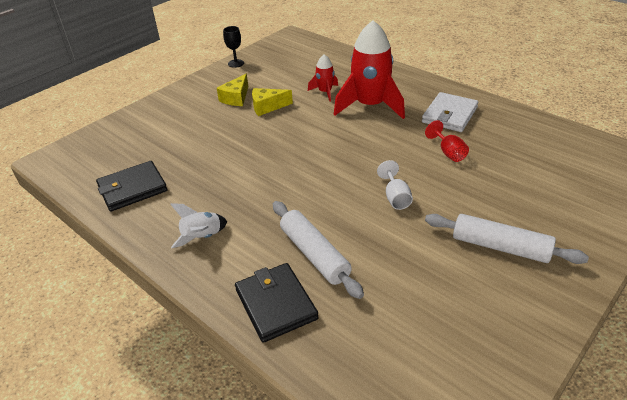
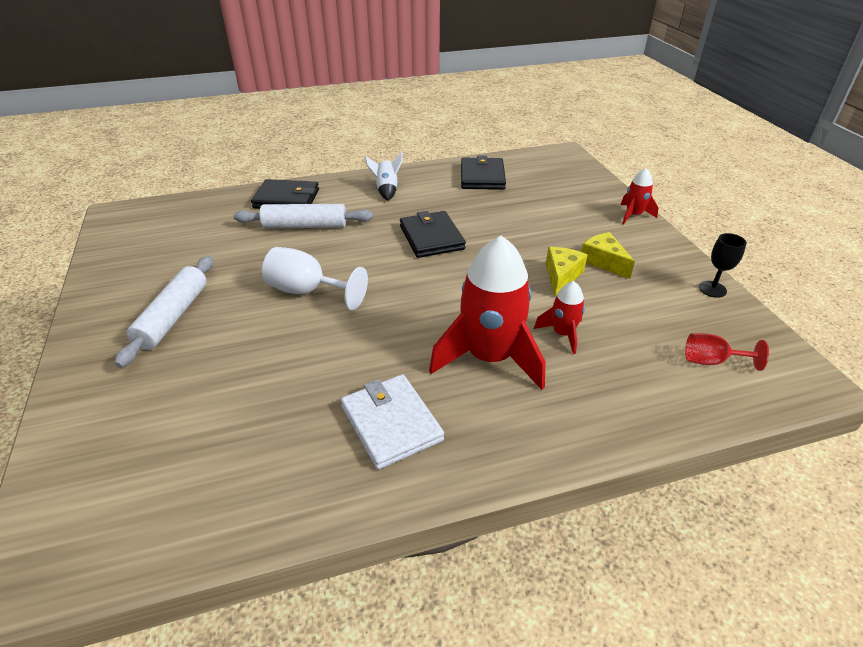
camera: 120 degrees right, 0 degrees up
(160, 102) = (633, 215): none -> red rocket
(267, 173) = (431, 237): none -> black wallet
(395, 197) = (307, 291): white goblet -> white goblet, size x1.60
(448, 152) = (321, 368): red goblet -> red goblet (711, 361)
(500, 247) = (173, 316): white rolling pin -> white rolling pin turned 45 degrees counterclockwise

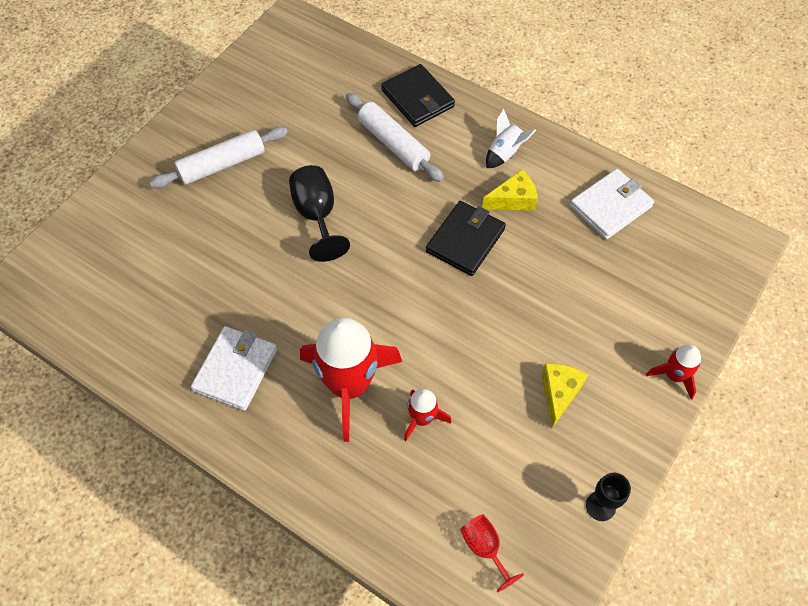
camera: 50 degrees right, 20 degrees up
(307, 291) = (317, 215): white goblet -> black goblet
(482, 177) = (610, 206): black wallet -> white wallet
(561, 276) = (503, 373): yellow cheese -> yellow cheese (513, 200)

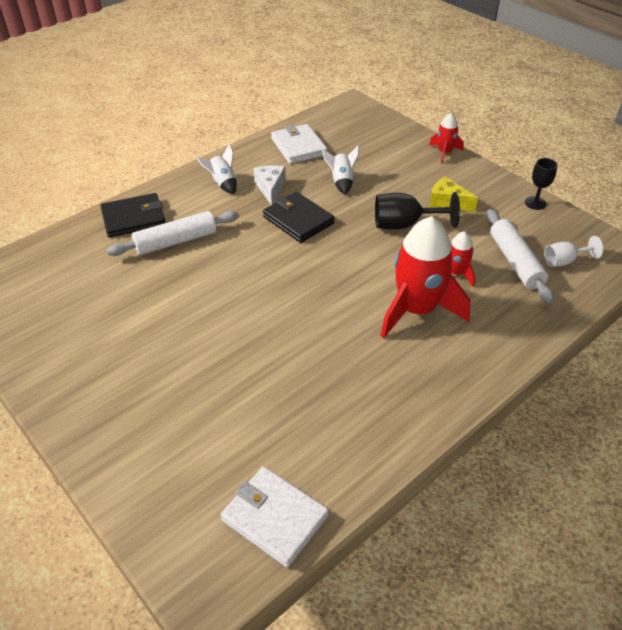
camera: 75 degrees left, 15 degrees down
(222, 164) = (129, 365): white rolling pin -> white rolling pin (515, 262)
(235, 370) = (383, 385): white wallet -> white wallet (275, 518)
(317, 215) = (231, 303): black goblet -> black goblet (404, 225)
(484, 548) = (564, 261): red goblet -> white goblet
(513, 200) = (270, 188): yellow cheese -> white cheese
(555, 267) = (341, 182): none -> white rocket

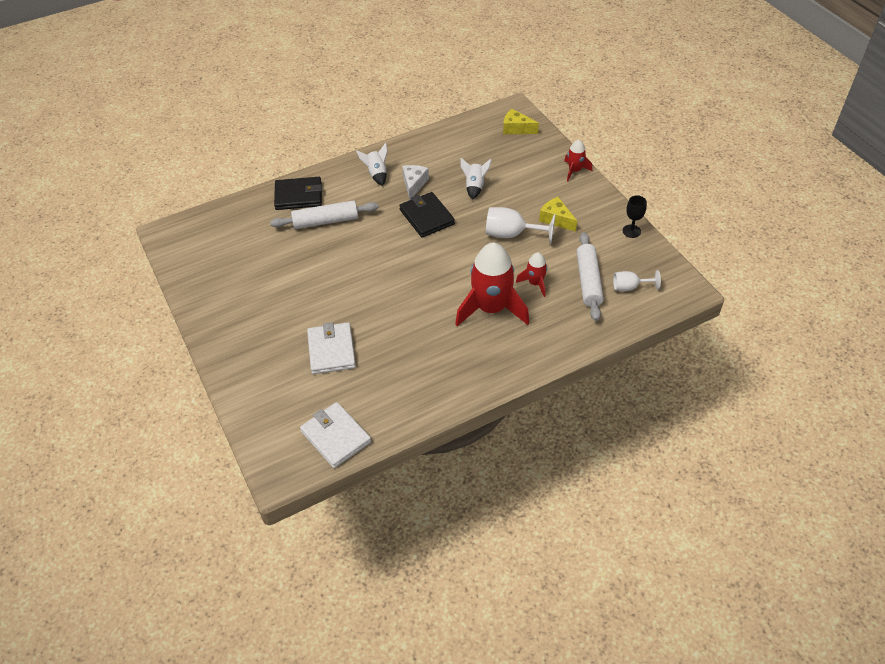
camera: 15 degrees right, 5 degrees up
(298, 147) = (450, 147): white wallet -> white wallet (331, 350)
(363, 121) = (516, 129): none -> yellow cheese
(404, 225) = (511, 234): black goblet -> white goblet

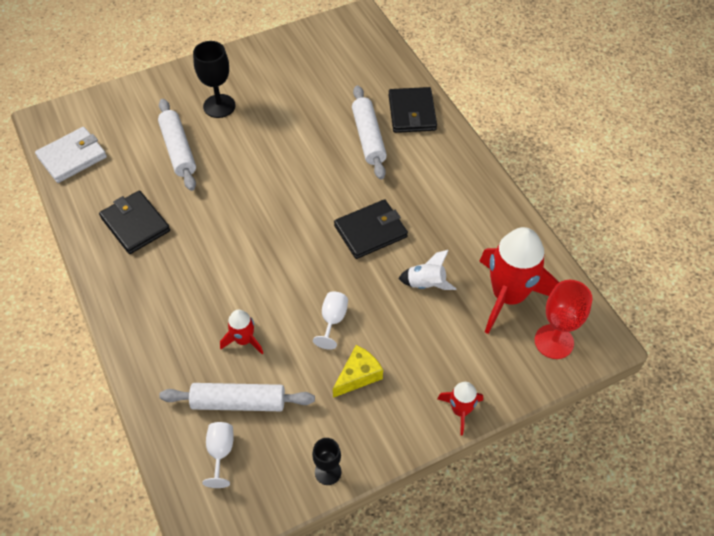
camera: 90 degrees right, 5 degrees up
(275, 326) = (219, 106): none -> black goblet
(331, 350) = (178, 150): white wallet -> white rolling pin
(376, 174) = (450, 182): white rocket -> none
(414, 184) = (430, 219): white cheese -> none
(422, 370) = (135, 224): none -> black wallet
(491, 308) = (210, 291): red rocket -> red rocket (508, 296)
(511, 234) = (333, 320): white goblet -> white goblet, size x0.62
(516, 129) = (554, 341): yellow cheese -> red goblet

